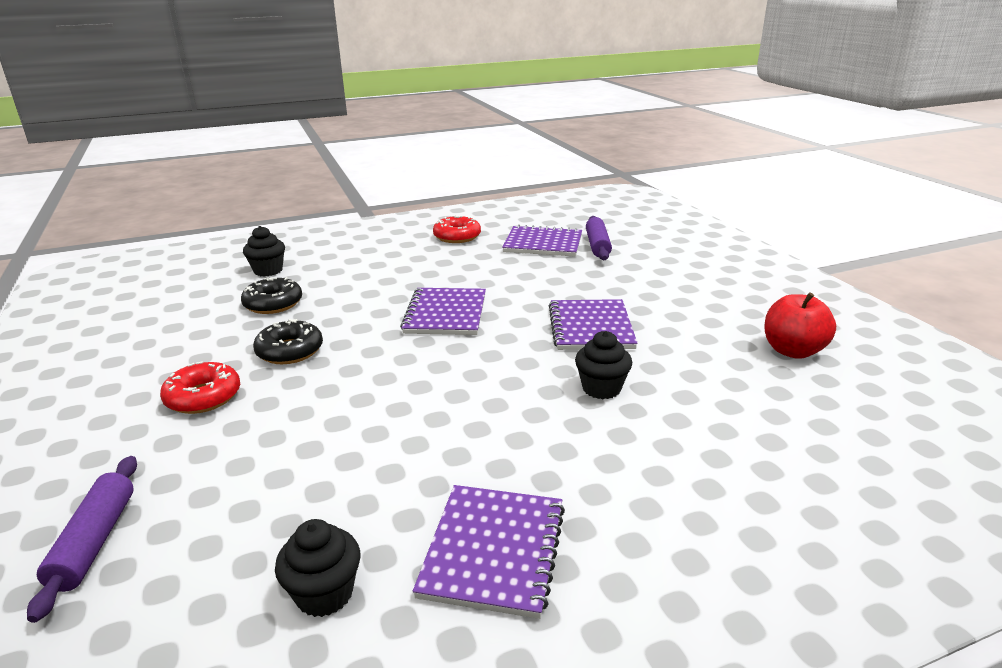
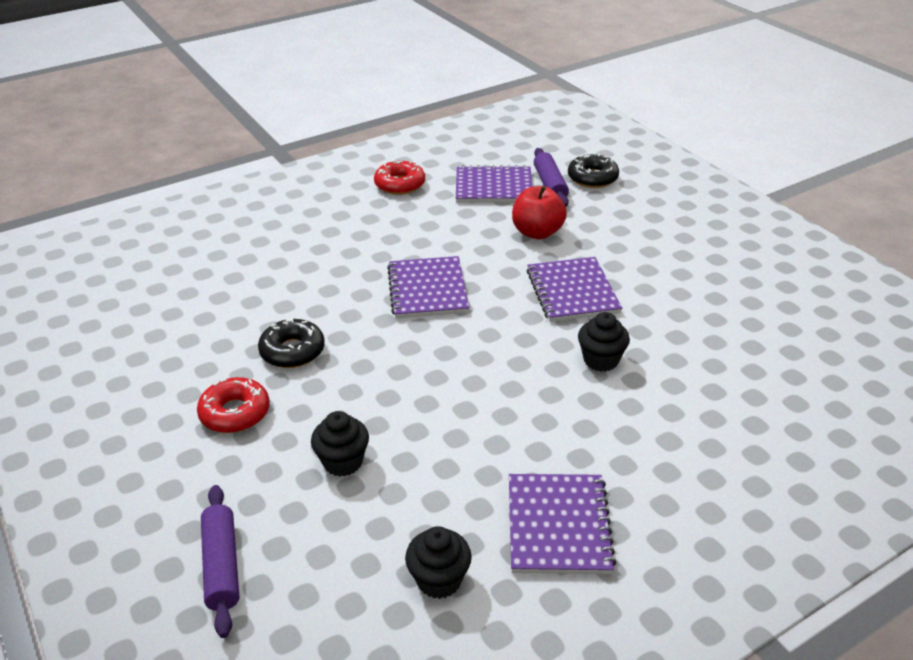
camera: 10 degrees left, 10 degrees up
(268, 270) = (216, 251): black cupcake -> black cupcake (343, 462)
(273, 304) = (245, 295): black donut -> black donut (592, 178)
(792, 351) = (758, 300): red apple -> red apple (537, 232)

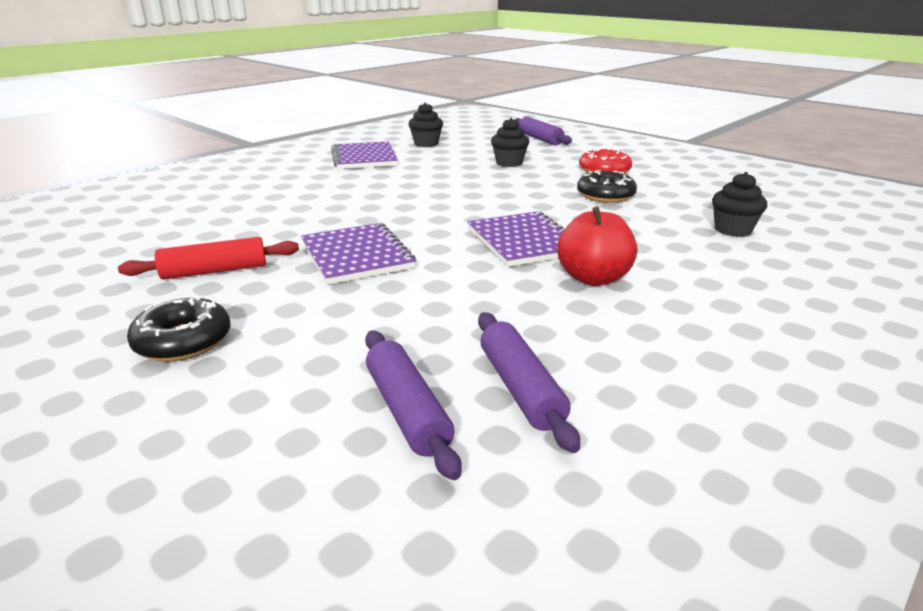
camera: 165 degrees right, 10 degrees down
(400, 185) = (700, 369): red donut -> none
(493, 187) = (520, 388): purple notebook -> purple rolling pin
(537, 232) = (413, 315): red apple -> red apple (593, 278)
(592, 178) = (311, 444): black donut -> black donut (183, 341)
(601, 360) = (329, 214): black cupcake -> black cupcake (732, 230)
(684, 290) = (215, 271): none -> red rolling pin

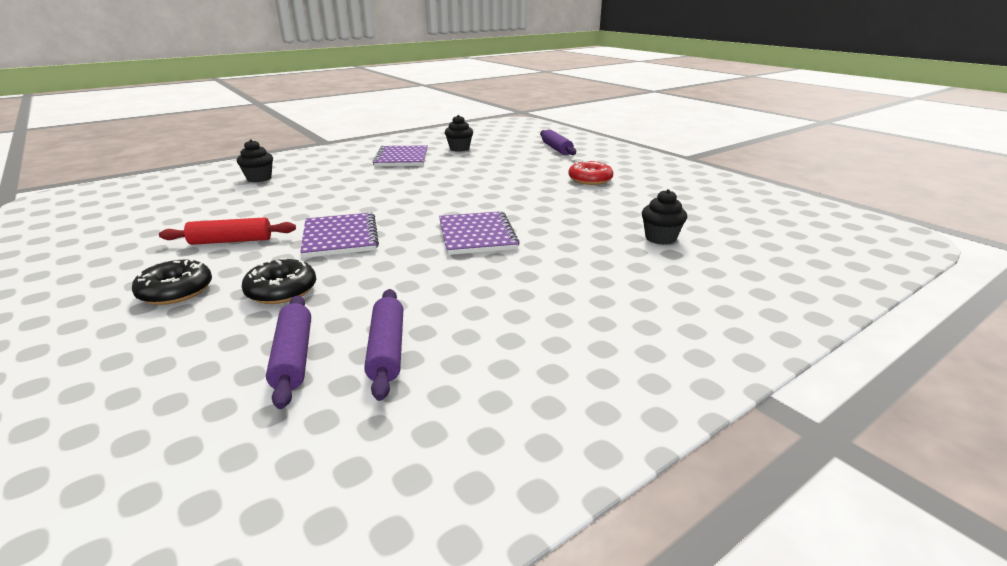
camera: 10 degrees right, 0 degrees up
(509, 163) = (515, 168): black cupcake -> black cupcake (259, 178)
(593, 278) = (509, 269): red apple -> none
(605, 195) = (574, 201): black donut -> black donut (281, 290)

